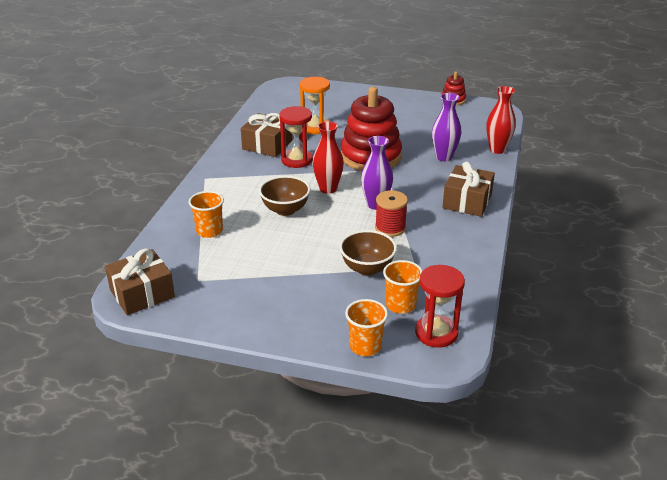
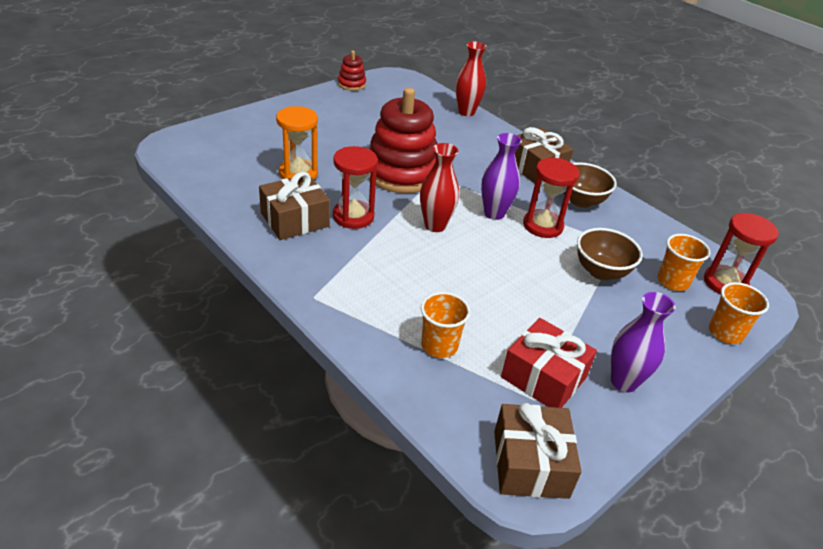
camera: 60 degrees left, 5 degrees up
(222, 277) = (543, 377): none -> red gift
(285, 210) = (448, 271): brown bowl -> brown bowl (580, 201)
(390, 228) = (543, 226): red spool -> red hourglass
(444, 157) = (449, 140): purple vase -> purple vase (623, 382)

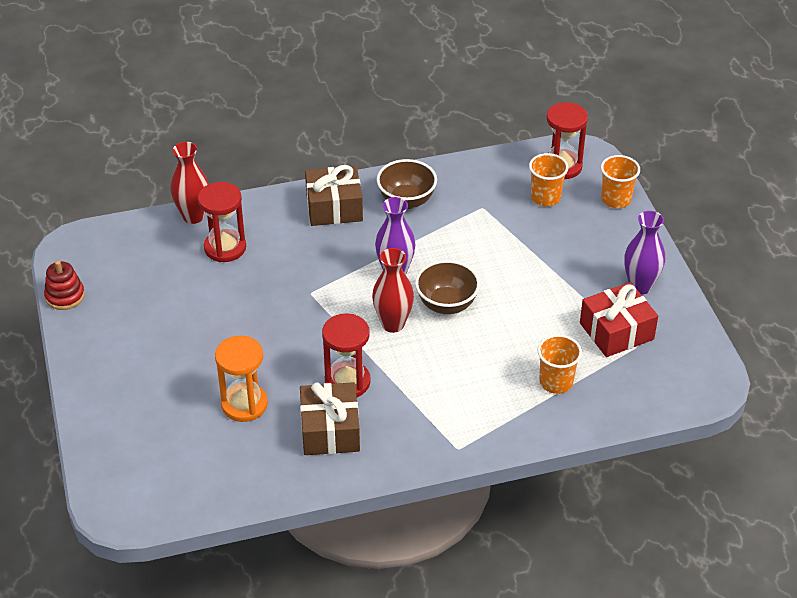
camera: 60 degrees left, 5 degrees up
(401, 173) = (289, 317): red stacking toy -> none
(530, 464) = (693, 375): brown gift -> none
(543, 226) = (431, 246): red hourglass -> red hourglass (225, 248)
(601, 271) = (512, 237): brown bowl -> brown bowl (446, 304)

